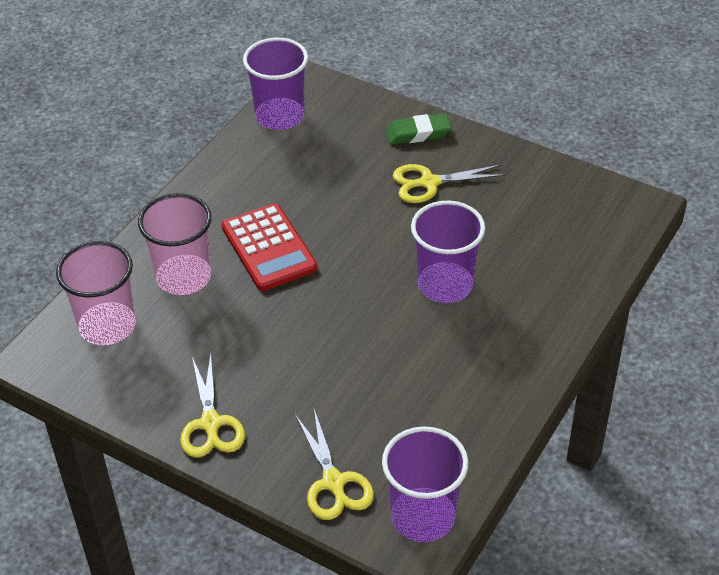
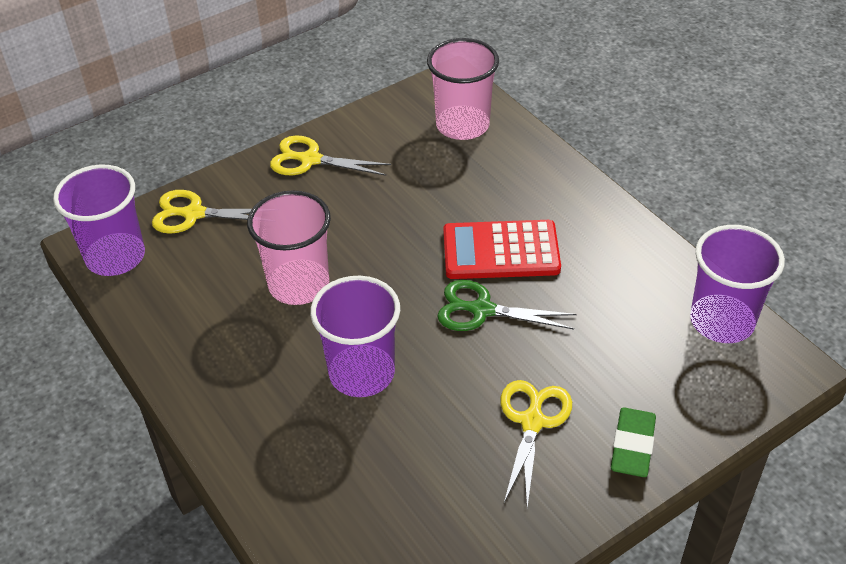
camera: 115 degrees right, 0 degrees up
(184, 277) = (495, 183): pink cup -> pink cup (299, 284)
(340, 239) = (482, 310): none -> green scissors

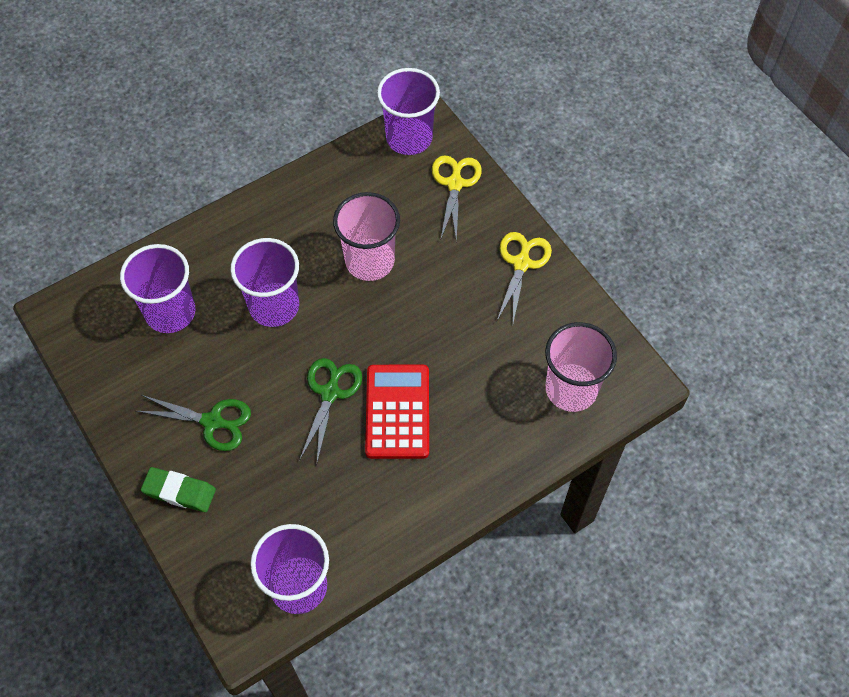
camera: 90 degrees right, 15 degrees up
(370, 489) = (170, 312): none -> purple cup
(532, 422) = (212, 422): yellow scissors -> green scissors

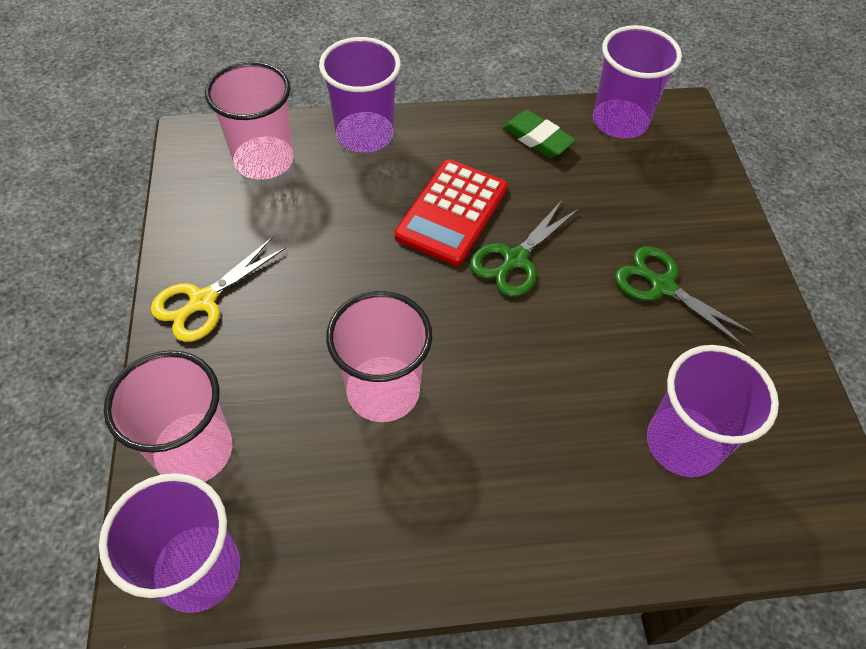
camera: 155 degrees left, 5 degrees down
(179, 491) = (717, 235): green eraser -> green eraser (537, 138)
(274, 306) = (538, 387): purple cup -> purple cup (365, 134)
(455, 184) = (194, 450): yellow scissors -> pink cup

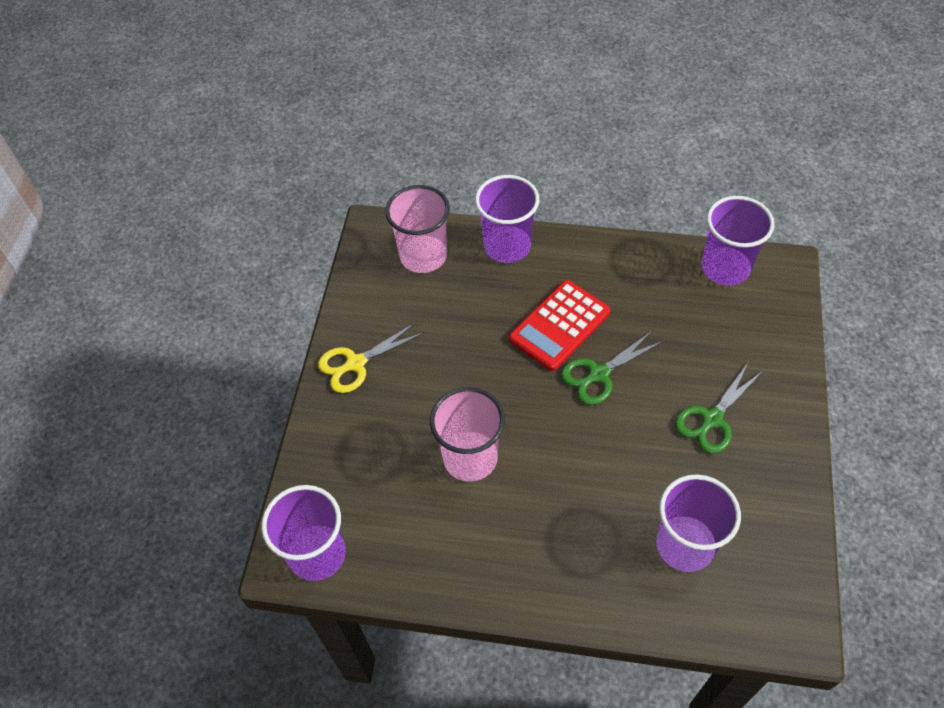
camera: 20 degrees right, 0 degrees up
(194, 450) = (329, 473): pink cup -> none
(537, 138) = (648, 272): green eraser -> none
(662, 286) = (712, 419): green scissors -> green scissors turned 105 degrees counterclockwise

